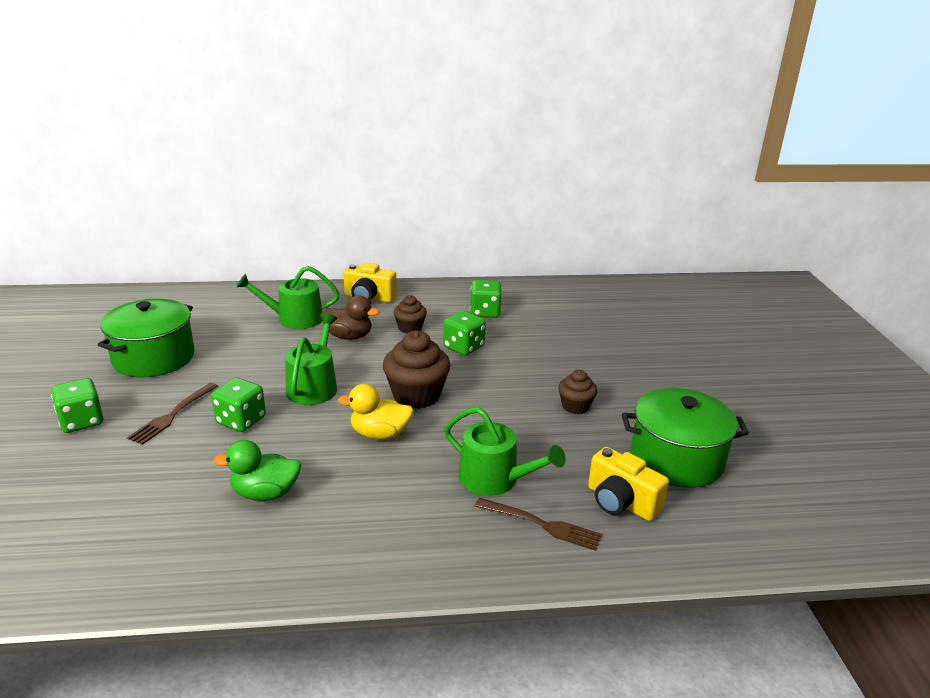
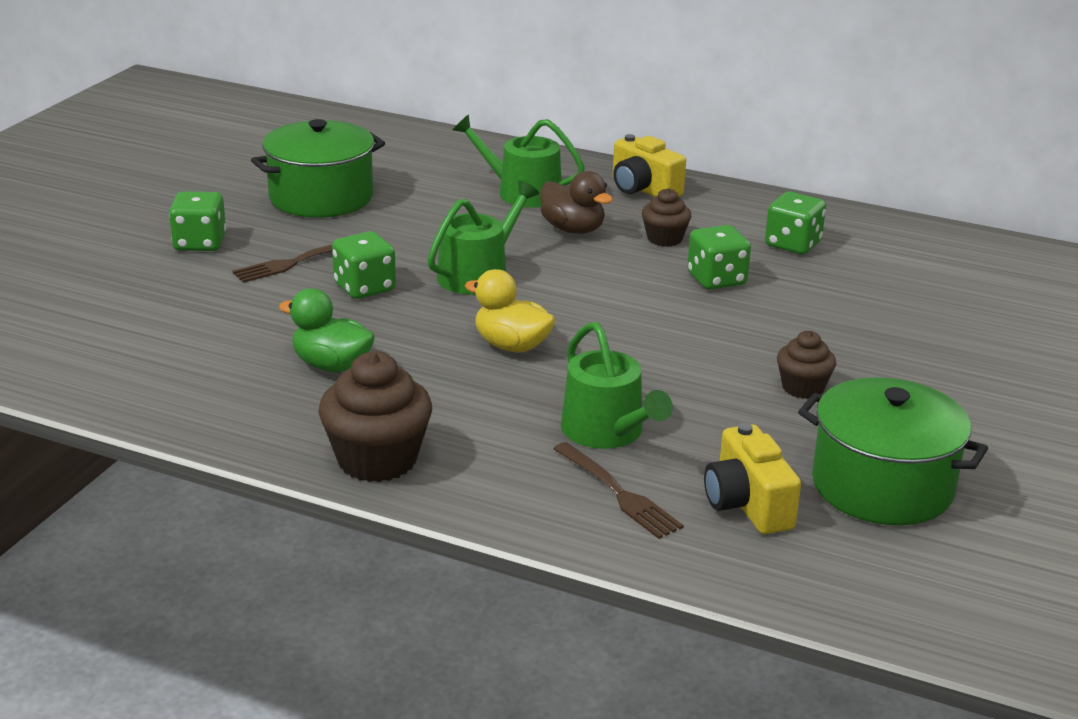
camera: 30 degrees right, 0 degrees up
(416, 395) = (597, 318): brown cupcake -> brown cupcake (377, 460)

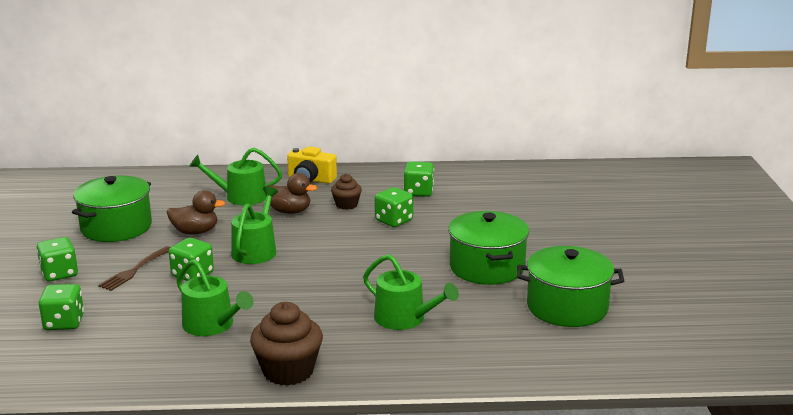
camera: 25 degrees left, 5 degrees down
(152, 310) = (64, 322): none -> green dice
(331, 365) = (212, 325): green duck -> green watering can
(418, 228) = (195, 232): none -> brown duck
(511, 346) = (311, 286): yellow duck -> none
(618, 493) = (438, 349): brown fork -> none
(747, 505) = (509, 336): yellow camera -> none
(802, 388) = (487, 267): brown cupcake -> green pot

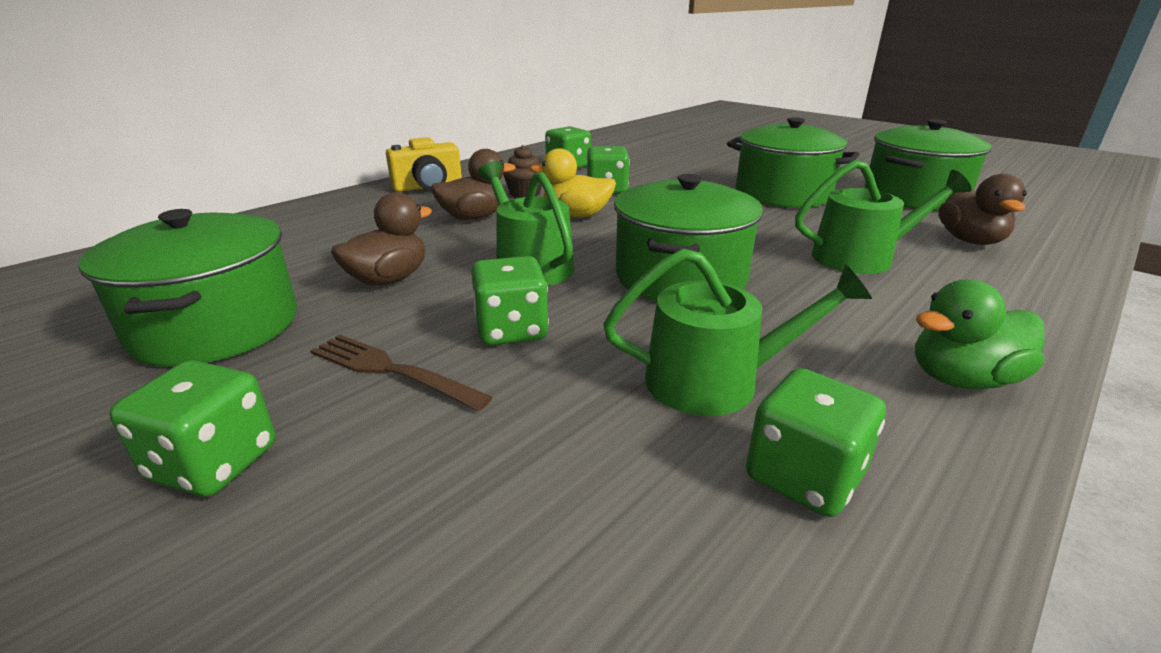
camera: 45 degrees left, 5 degrees up
(64, 322) = (434, 569): green dice -> green dice (804, 476)
(135, 270) = (392, 371): brown fork -> brown fork turned 135 degrees clockwise
(240, 197) = (371, 224): green watering can -> none
(288, 371) = (961, 379): brown cupcake -> green duck
(299, 285) = (680, 277): none -> green pot
(337, 231) = (576, 215): none -> yellow duck
(494, 342) = (970, 240): none -> brown duck

